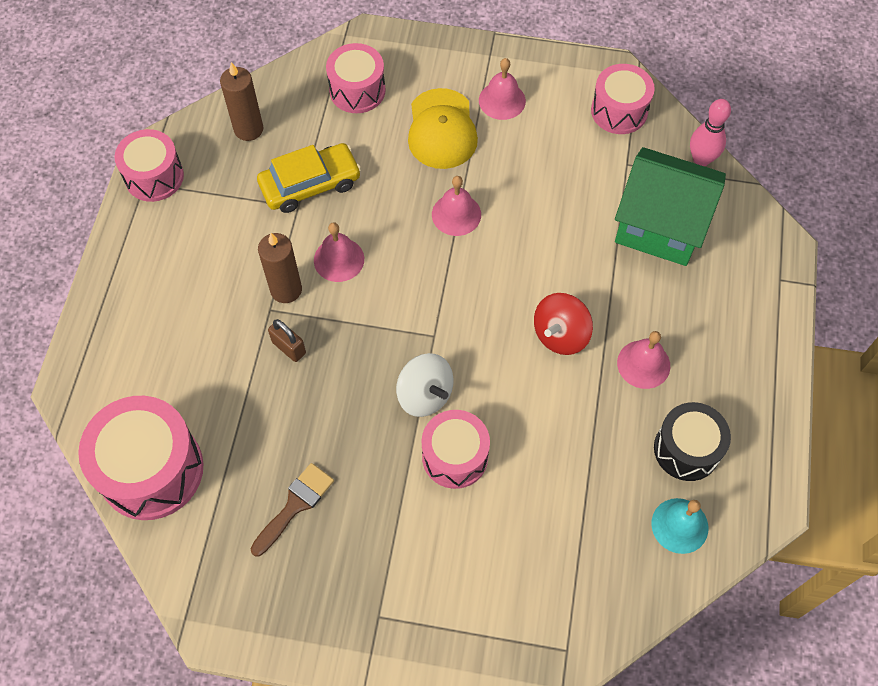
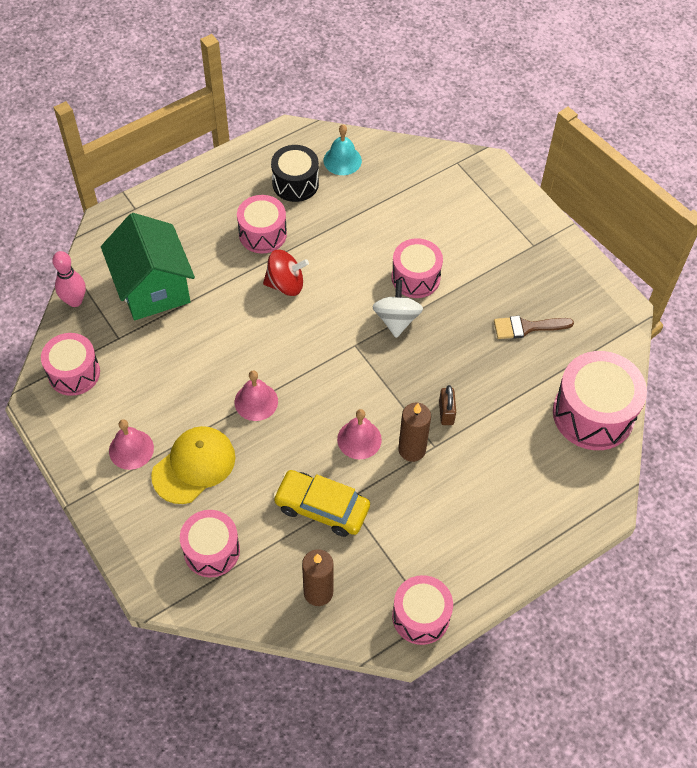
camera: 135 degrees left, 5 degrees down
(643, 364) = (262, 234): pink bell -> pink drum

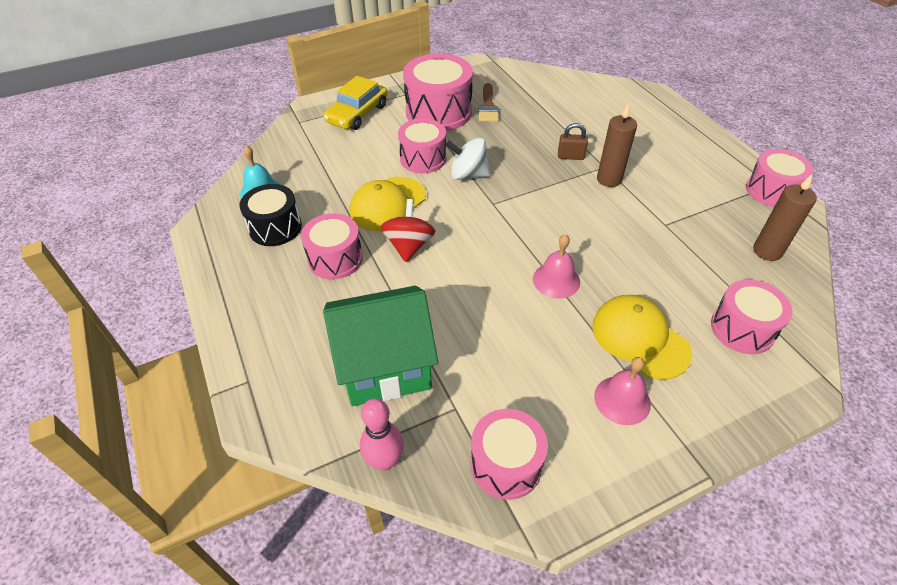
camera: 80 degrees left, 10 degrees down
(322, 507) = (676, 241): yellow car -> yellow car (357, 114)
(339, 259) = (388, 204): none -> yellow cap
(359, 439) = (599, 210): pink bell -> none
(593, 414) = (572, 87): pink drum -> pink drum (438, 112)

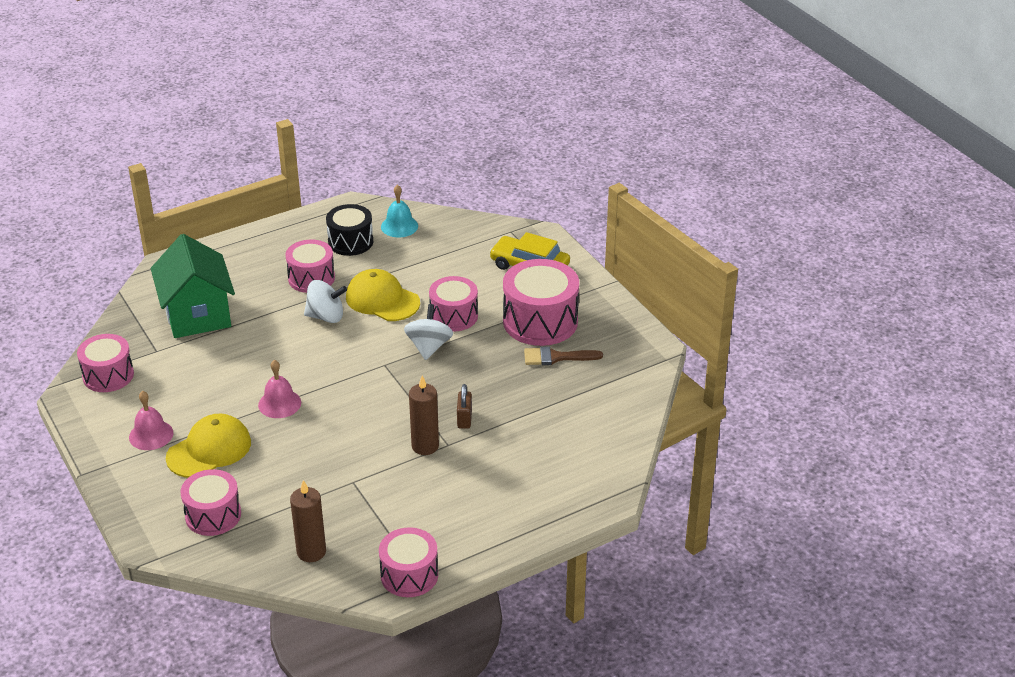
camera: 85 degrees right, 10 degrees down
(385, 460) = (120, 322): pink bowling pin -> none
(409, 246) = (326, 316): red spinning top -> white spinning top

